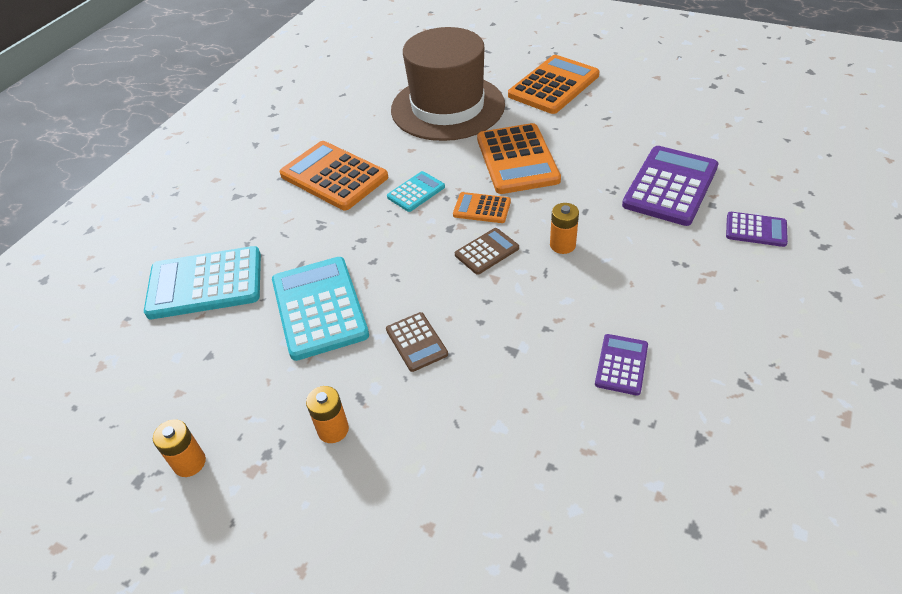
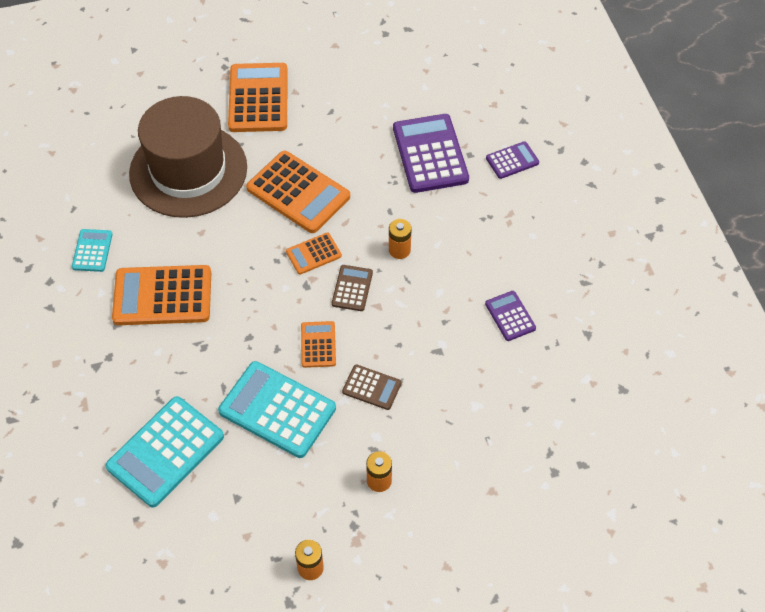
camera: 45 degrees left, 10 degrees up
(409, 278) = (318, 345): none -> orange calculator
(416, 192) = (248, 270): turquoise calculator -> turquoise calculator (92, 251)

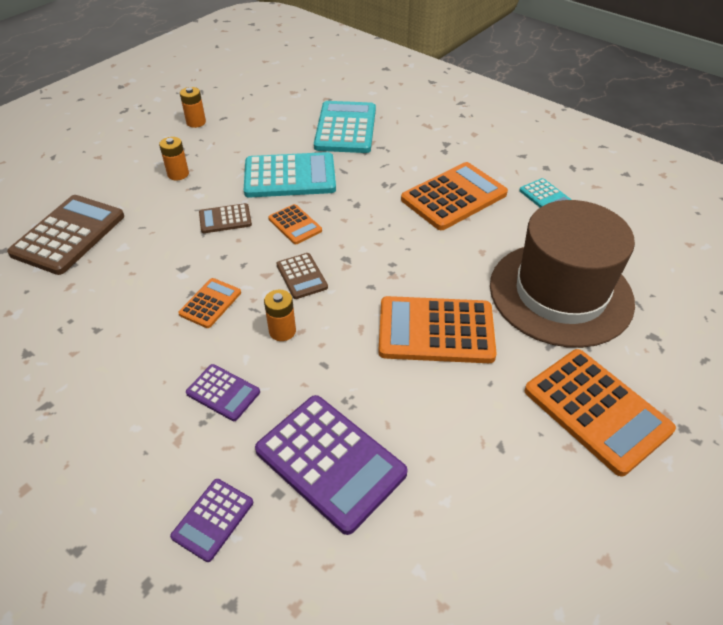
camera: 145 degrees right, 10 degrees down
(313, 254) = (364, 285): orange calculator -> orange calculator (210, 303)
(510, 316) = (123, 329): purple calculator -> purple calculator (223, 393)
(517, 450) = (68, 235): none -> brown calculator

